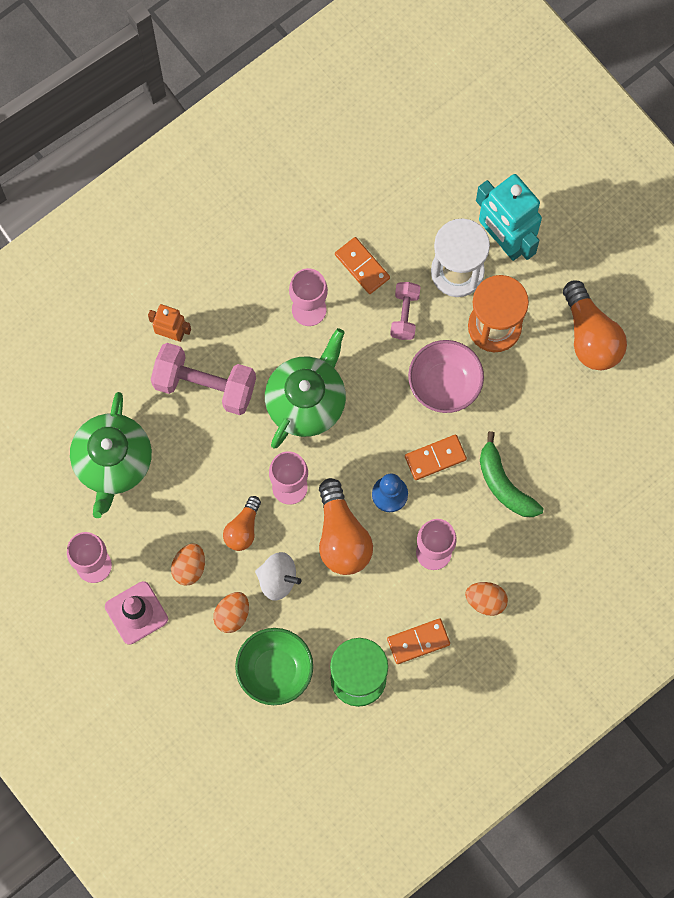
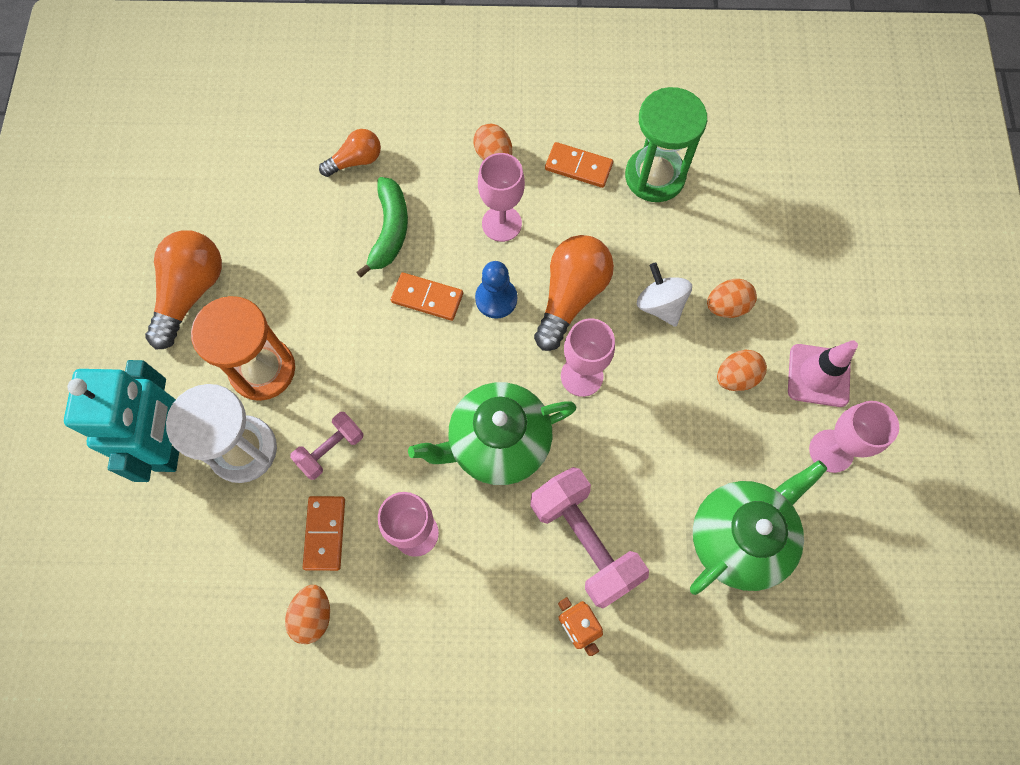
camera: 140 degrees left, 5 degrees down
(243, 529) = (657, 372): orange light bulb -> orange light bulb (356, 161)
(275, 670) = (723, 234): green bowl -> none
(327, 219) = (313, 615): none -> orange egg
(444, 384) = (357, 355): pink bowl -> none

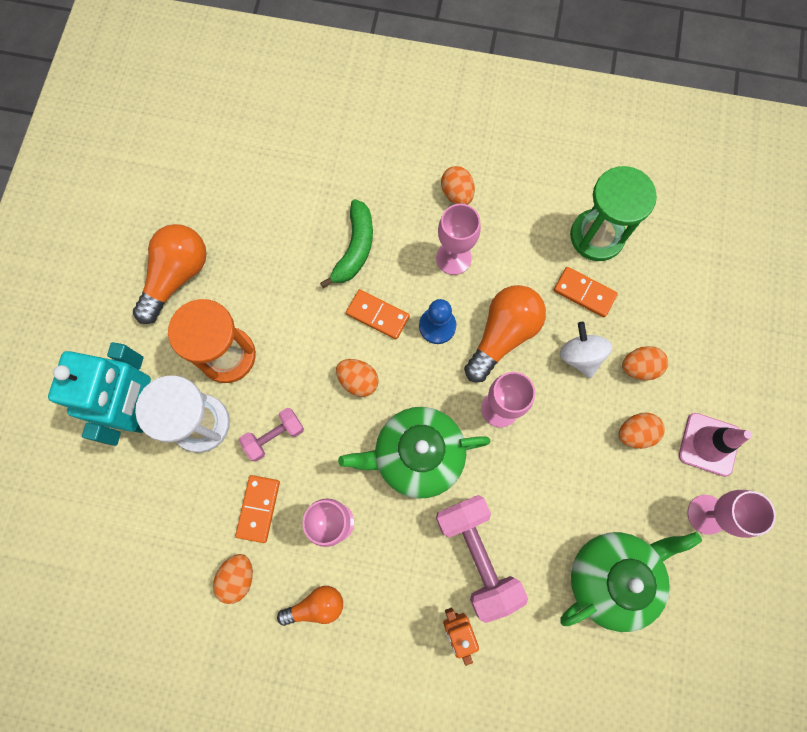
camera: 10 degrees right, 5 degrees up
(356, 161) = (335, 179): orange light bulb -> orange light bulb (316, 606)
(417, 372) = (358, 381): none -> orange egg
(578, 167) = (530, 216): orange domino -> orange domino (584, 293)

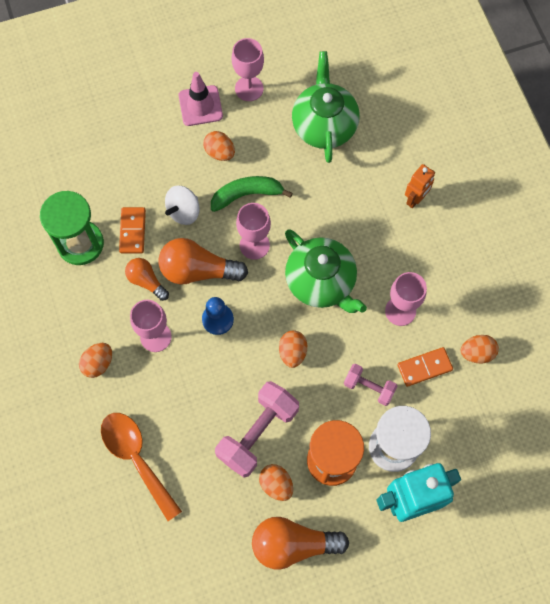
camera: 120 degrees left, 5 degrees down
(316, 606) = (460, 291): orange light bulb -> orange light bulb (146, 281)
(343, 183) = (137, 459): none -> orange spoon
(355, 248) = (189, 415): green banana -> green banana (247, 195)
(378, 315) = (234, 367): orange domino -> none
(477, 555) = (362, 210): pink dumbbell -> pink dumbbell (257, 433)
(611, 576) = (324, 125): green teapot -> green teapot turned 60 degrees clockwise
(639, 367) = (170, 170): orange egg -> orange egg (276, 484)

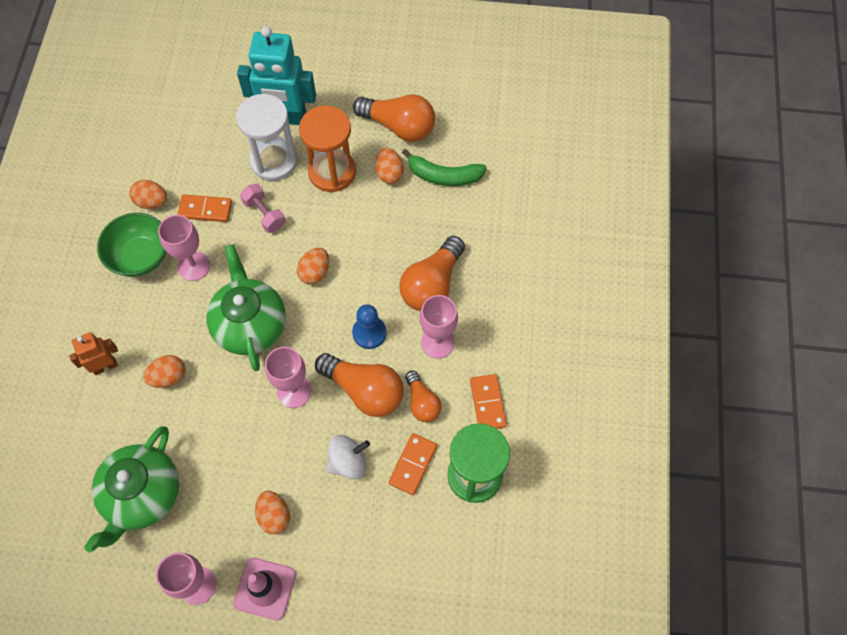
camera: 155 degrees left, 5 degrees down
(92, 304) = (488, 403): none -> orange domino
(98, 363) = (504, 341): orange egg -> orange egg (168, 377)
(137, 459) = (502, 242): orange spoon -> none
(183, 387) = (432, 284): none -> orange light bulb
(247, 195) = (272, 451): green banana -> green banana (444, 176)
(257, 433) = (384, 219): pink dumbbell -> none
(450, 299) = (140, 257): none -> green bowl

